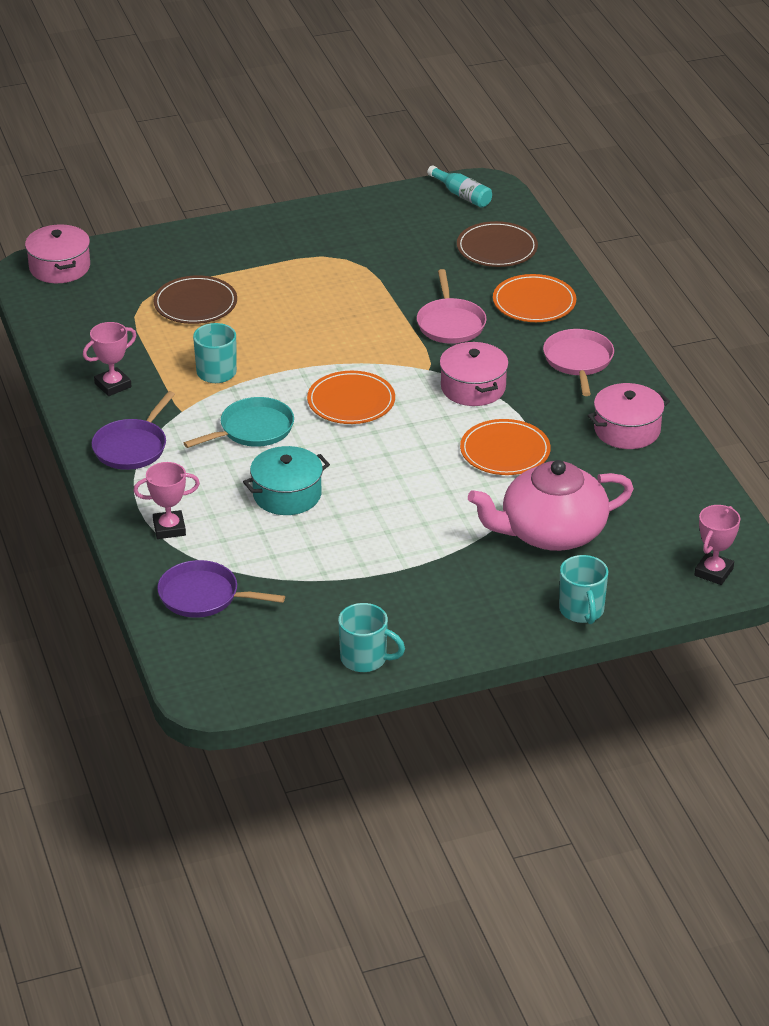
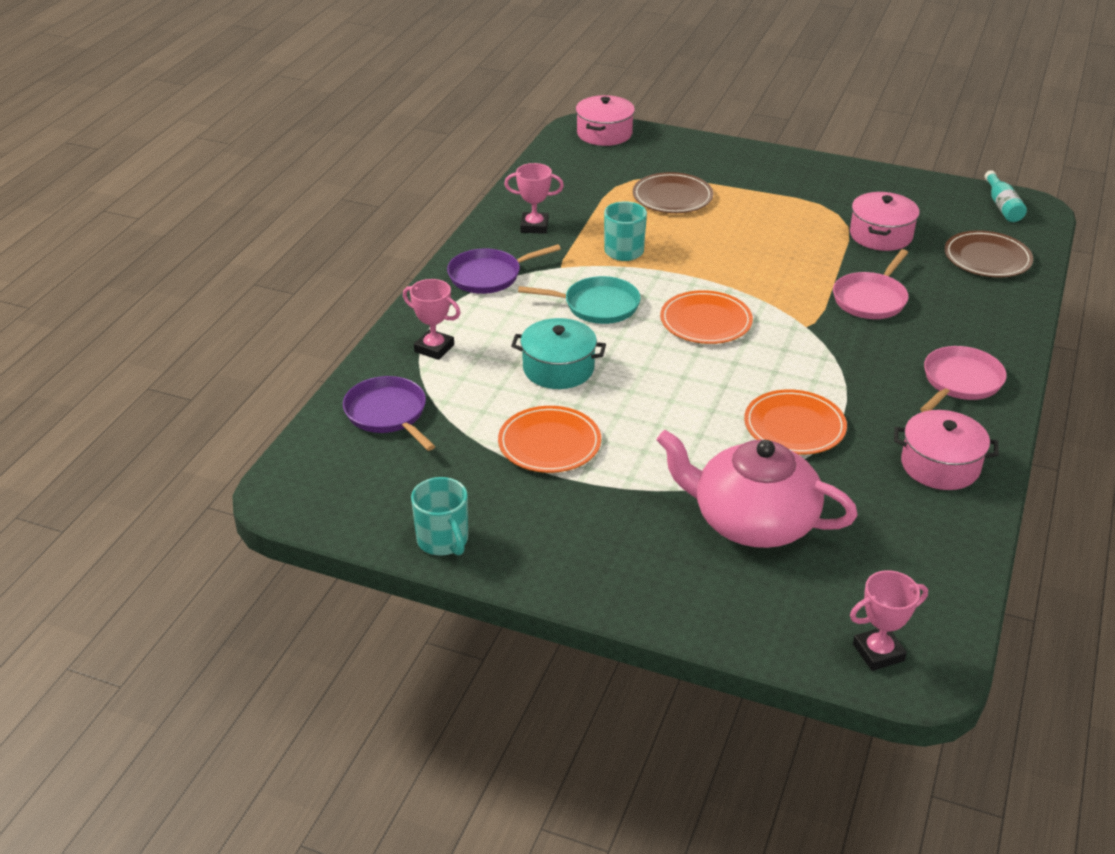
camera: 40 degrees right, 0 degrees up
(473, 388) = (829, 359): pink pot -> pink pot (881, 235)
(534, 302) = (972, 315): orange plate -> orange plate (549, 443)
(582, 611) = (693, 613): turquoise mug -> none

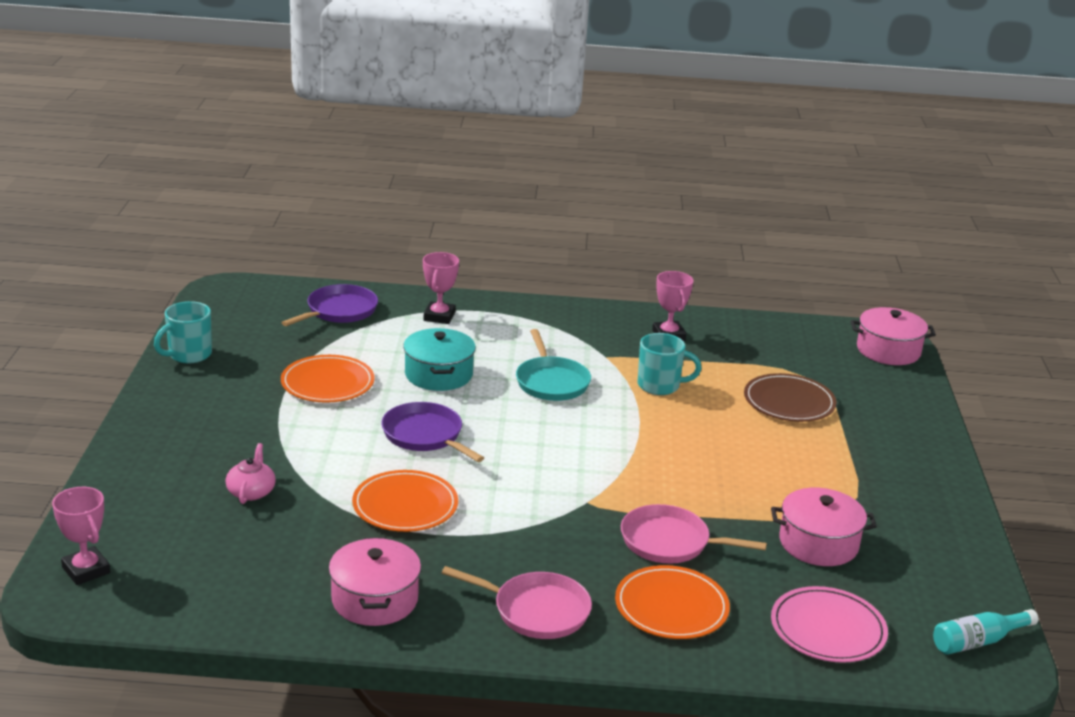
camera: 70 degrees right, 10 degrees down
(488, 276) = (566, 325): purple pan -> purple pan (425, 435)
(705, 321) = (560, 442): orange plate -> orange plate (671, 607)
(752, 521) = (251, 492): pink teapot -> pink teapot, size x0.41
(987, 258) = (828, 629): brown plate -> pink plate

